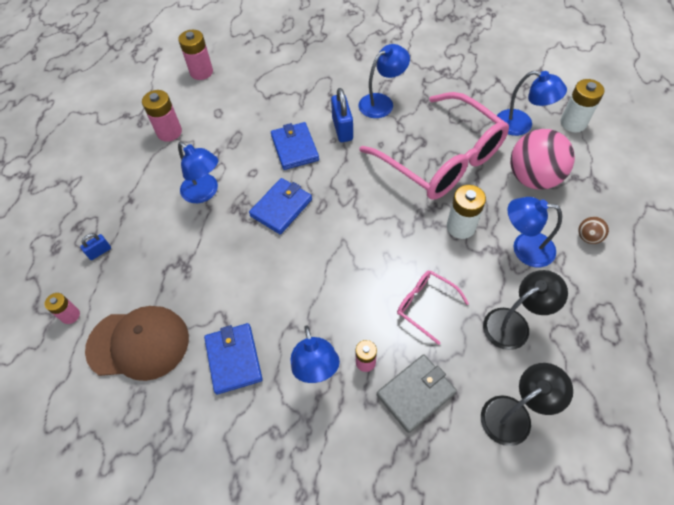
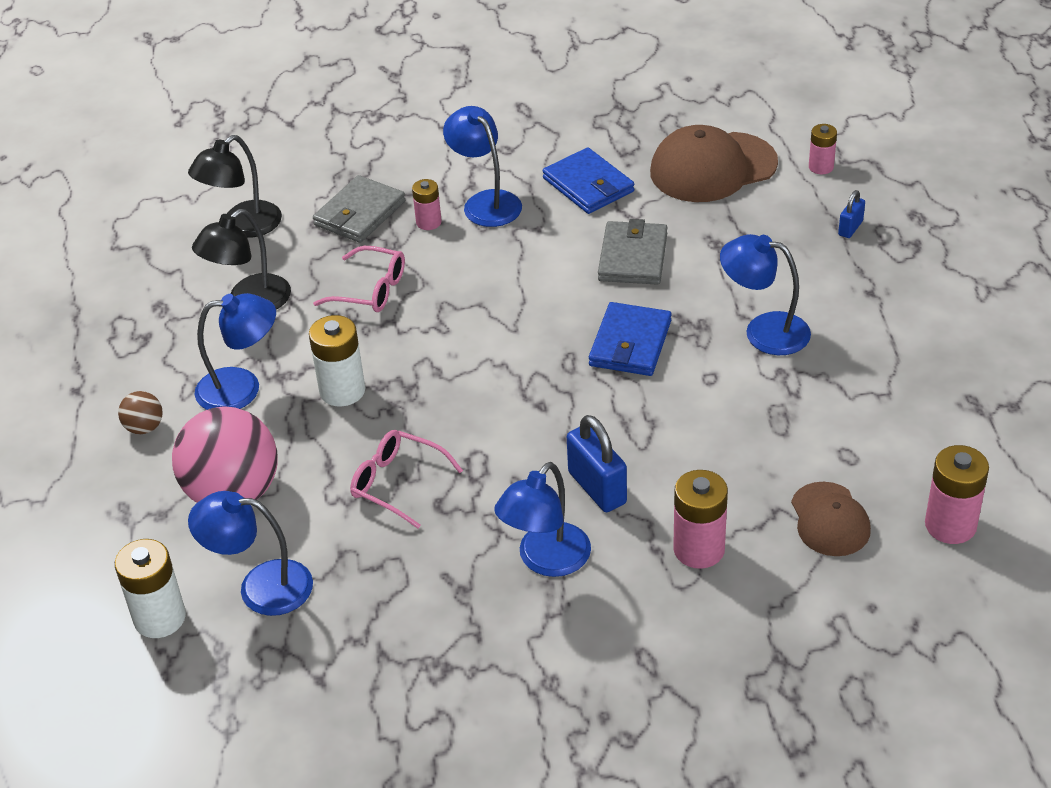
camera: 160 degrees right, 15 degrees down
(169, 132) = (904, 399): pink battery -> pink battery (699, 549)
(243, 274) = (633, 257): none -> grey wallet
(248, 87) = (830, 520): none -> brown cap
(294, 148) = (664, 433): blue wallet -> none
(442, 159) = (397, 483): pink glasses -> pink glasses, size x0.43

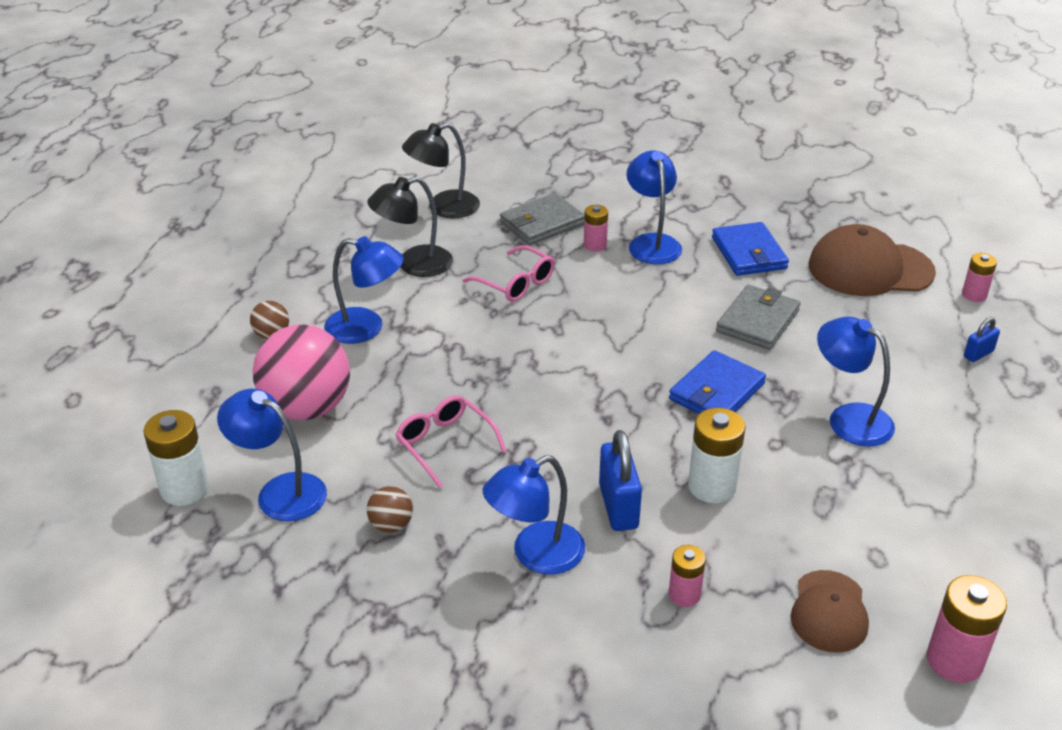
camera: 20 degrees right, 5 degrees down
(342, 391) = (445, 355): white battery -> white battery (712, 486)
(392, 580) = (391, 525): none -> brown ball
(699, 549) = (684, 595): pink battery -> pink battery, size x0.61

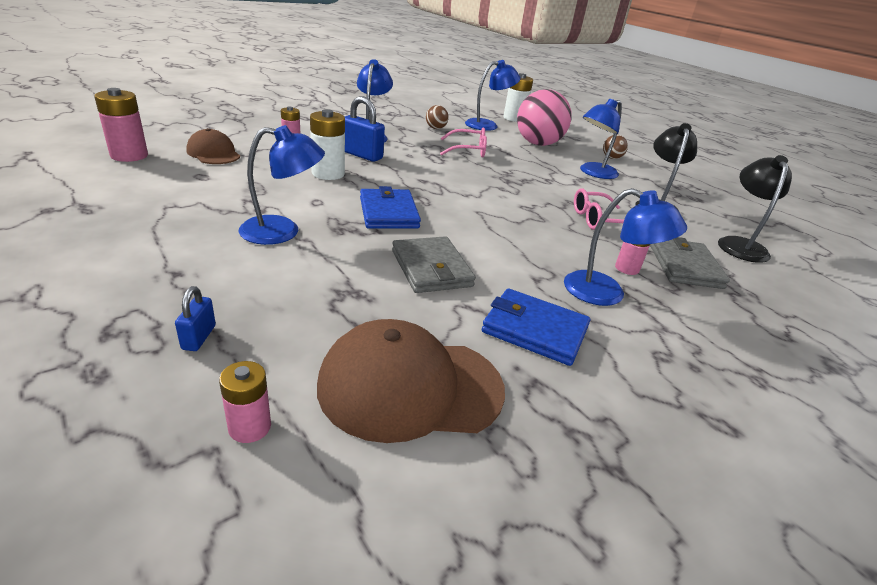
camera: 125 degrees right, 5 degrees down
(870, 269) = (410, 387): brown cap -> brown cap turned 135 degrees counterclockwise

